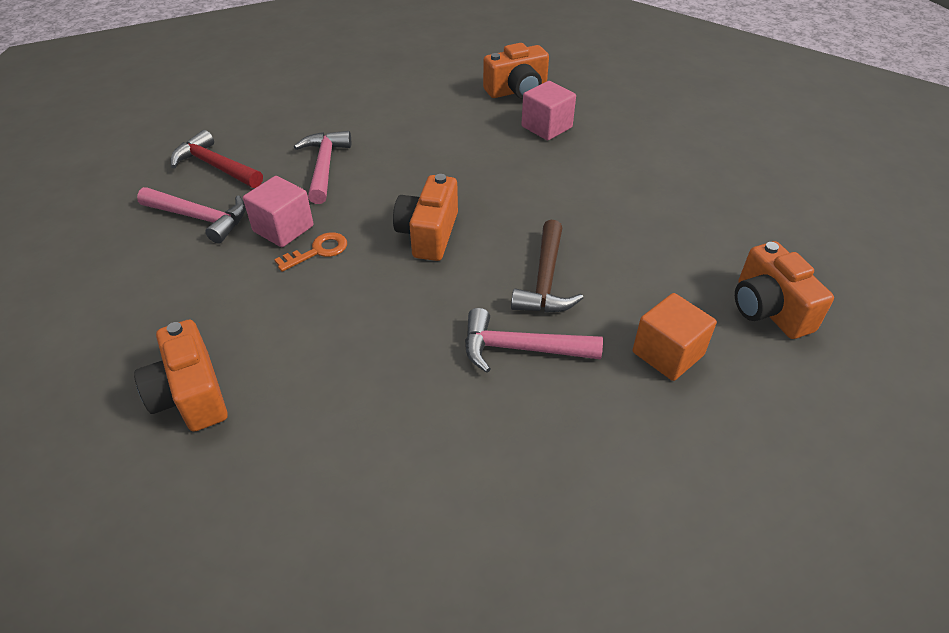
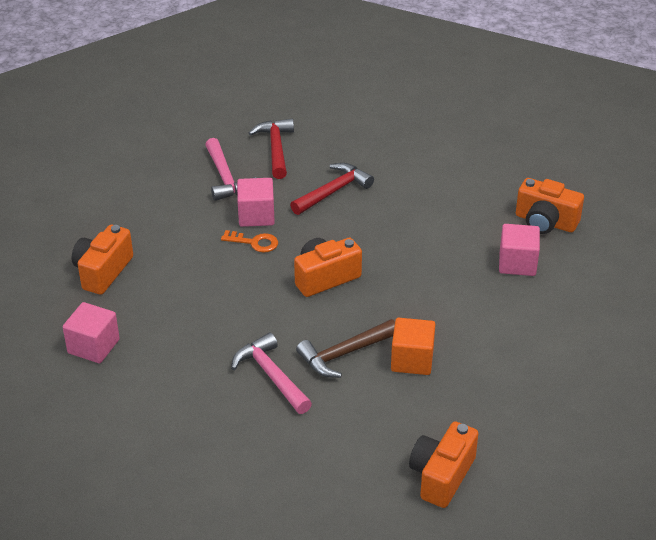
camera: 50 degrees right, 5 degrees down
(300, 481) = (93, 346): none -> pink cube
(324, 167) = (333, 191): pink hammer -> red hammer
(667, 354) = (340, 443): orange cube -> orange cube (412, 360)

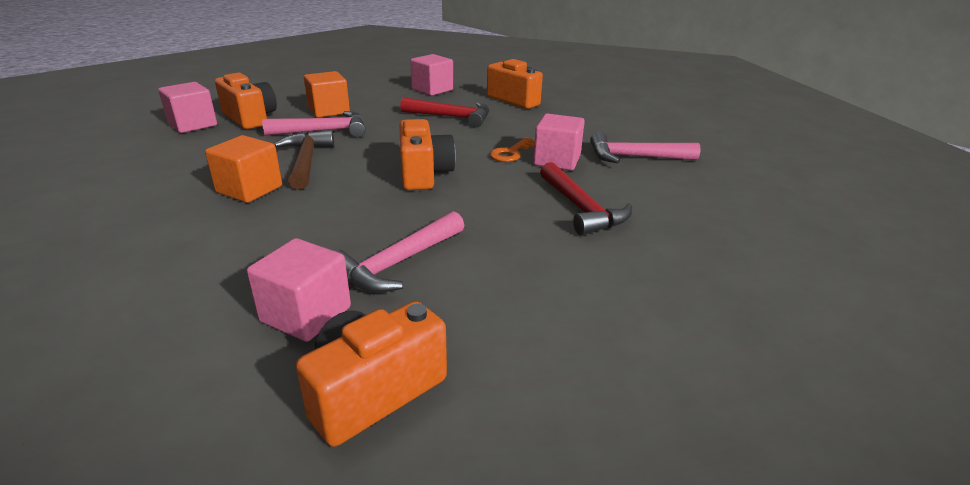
camera: 110 degrees right, 10 degrees down
(211, 400) = (329, 111): none -> orange cube
(276, 149) = (690, 192): red hammer -> red hammer (451, 117)
(310, 487) = (193, 124): none -> pink cube
(441, 476) = (102, 169): orange camera -> orange camera (250, 118)
(451, 248) = (397, 263): none -> pink hammer

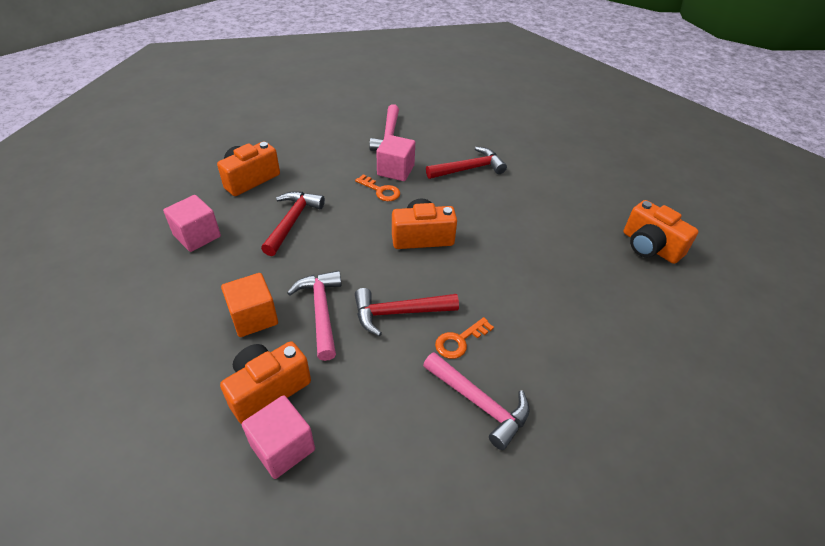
camera: 90 degrees left, 15 degrees up
(249, 189) = (459, 341): orange cube -> orange key
(306, 161) = (399, 313): brown hammer -> red hammer
(306, 314) = (607, 277): pink cube -> none
(397, 263) = (548, 244): pink hammer -> pink hammer (479, 403)

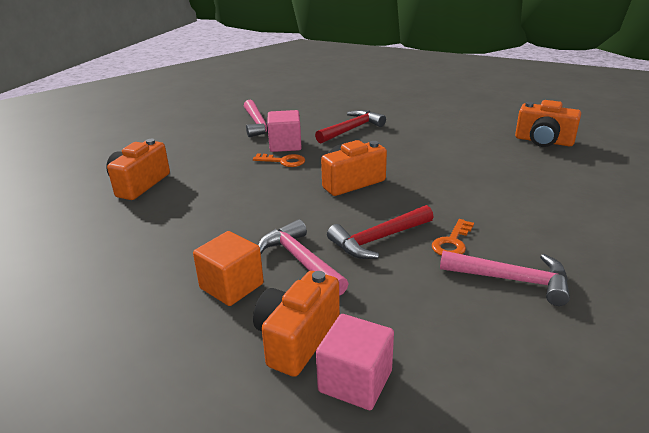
camera: 20 degrees left, 15 degrees down
(197, 236) = (112, 241): pink cube -> none
(292, 221) = (212, 203): red hammer -> none

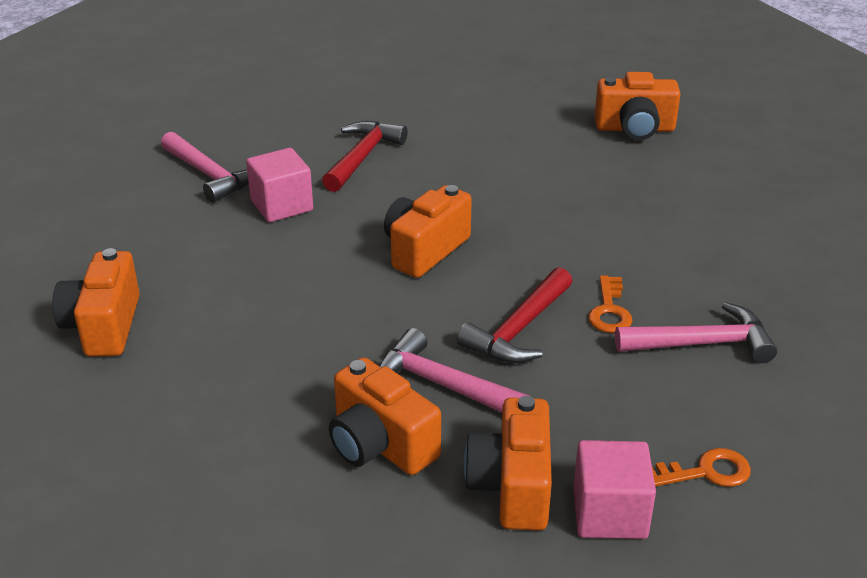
camera: 25 degrees left, 5 degrees up
(231, 286) = (380, 444): orange cube -> orange camera
(283, 161) = (301, 235): orange key -> orange key (706, 472)

